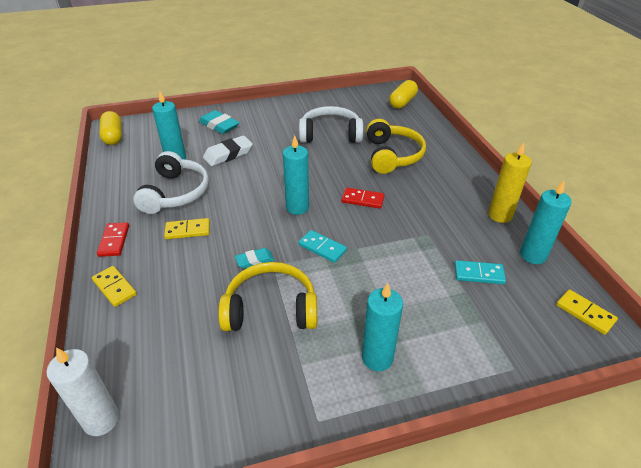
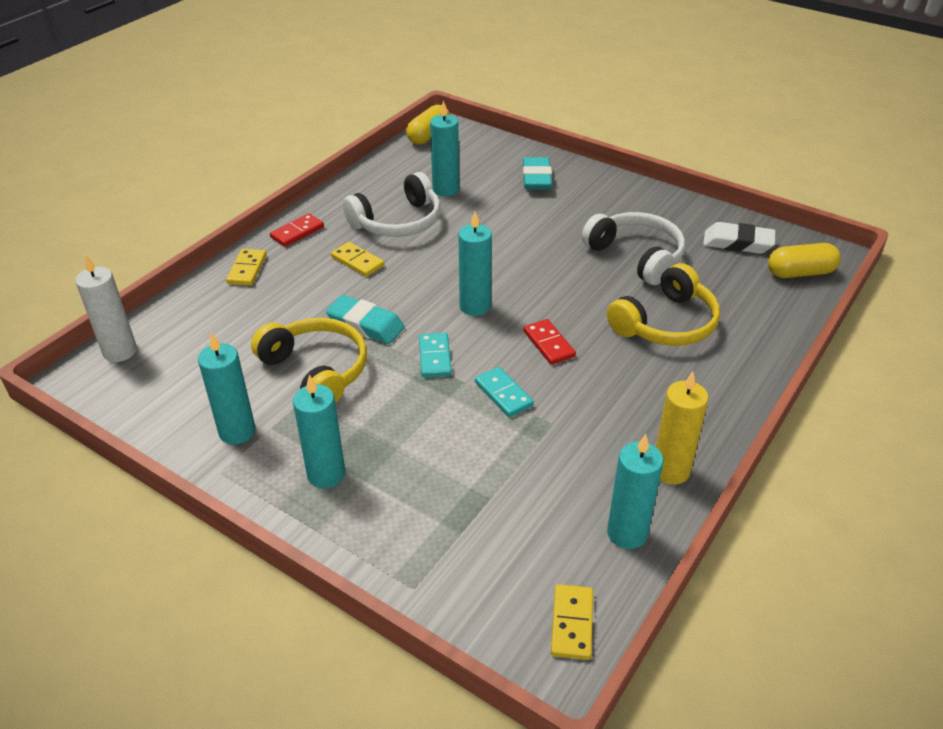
camera: 50 degrees right, 0 degrees up
(228, 154) = (497, 213): white eraser -> white eraser (737, 243)
(255, 261) = (365, 325): turquoise eraser -> turquoise eraser, size x1.66
(285, 387) = (237, 432): none -> turquoise candle
(478, 274) = (533, 497): turquoise domino -> turquoise domino (503, 394)

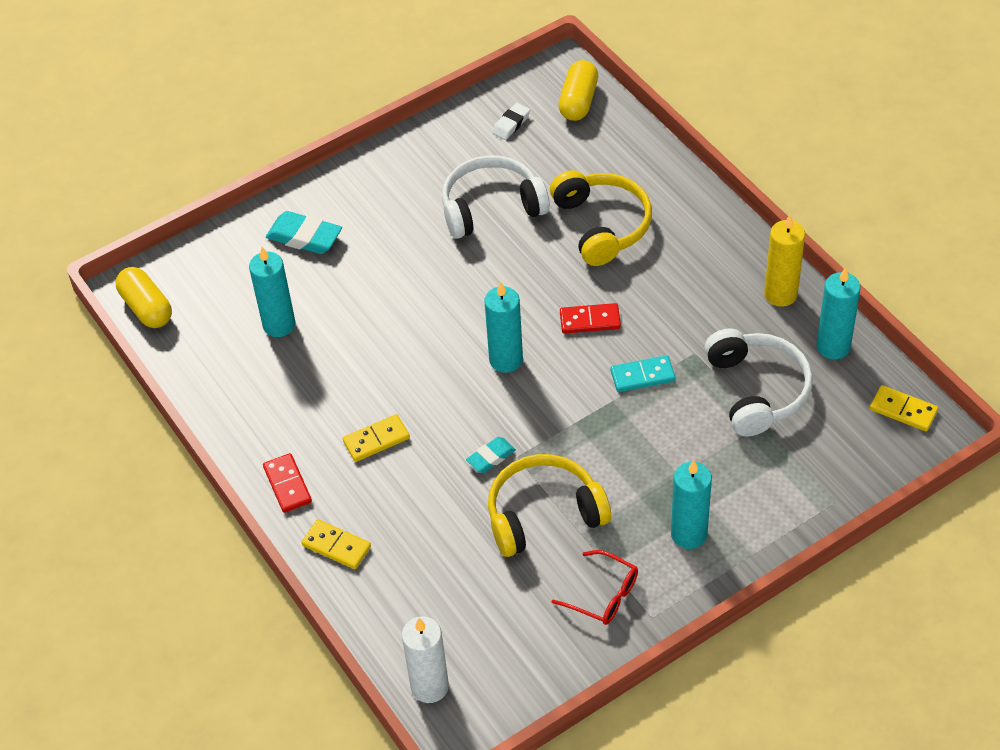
camera: 65 degrees left, 10 degrees up
(237, 432) = (603, 595): turquoise candle -> red glasses
(365, 325) = (491, 457): turquoise eraser -> turquoise eraser, size x0.60
(398, 222) = (319, 385): white headphones -> white headphones (757, 390)
(435, 357) = (568, 413): turquoise domino -> none
(737, 243) = (511, 124): white eraser -> white eraser, size x0.60

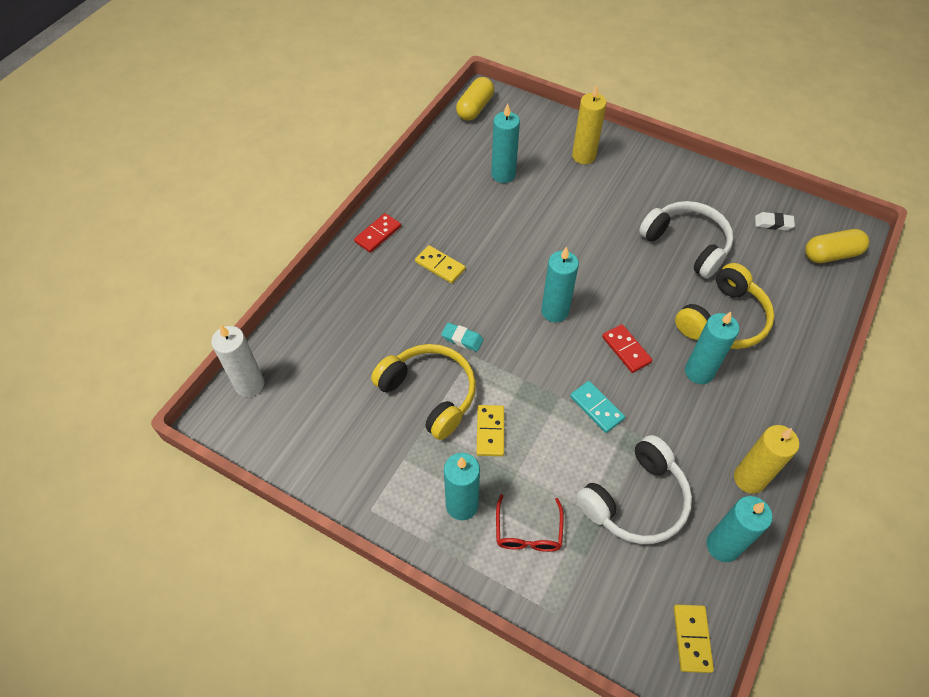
camera: 60 degrees right, 5 degrees up
(304, 237) = (583, 156): turquoise eraser -> yellow candle
(336, 546) = (342, 281): yellow domino -> yellow domino (490, 431)
(603, 595) = (375, 465): red glasses -> red glasses (528, 532)
(649, 275) = (699, 372): none -> turquoise candle

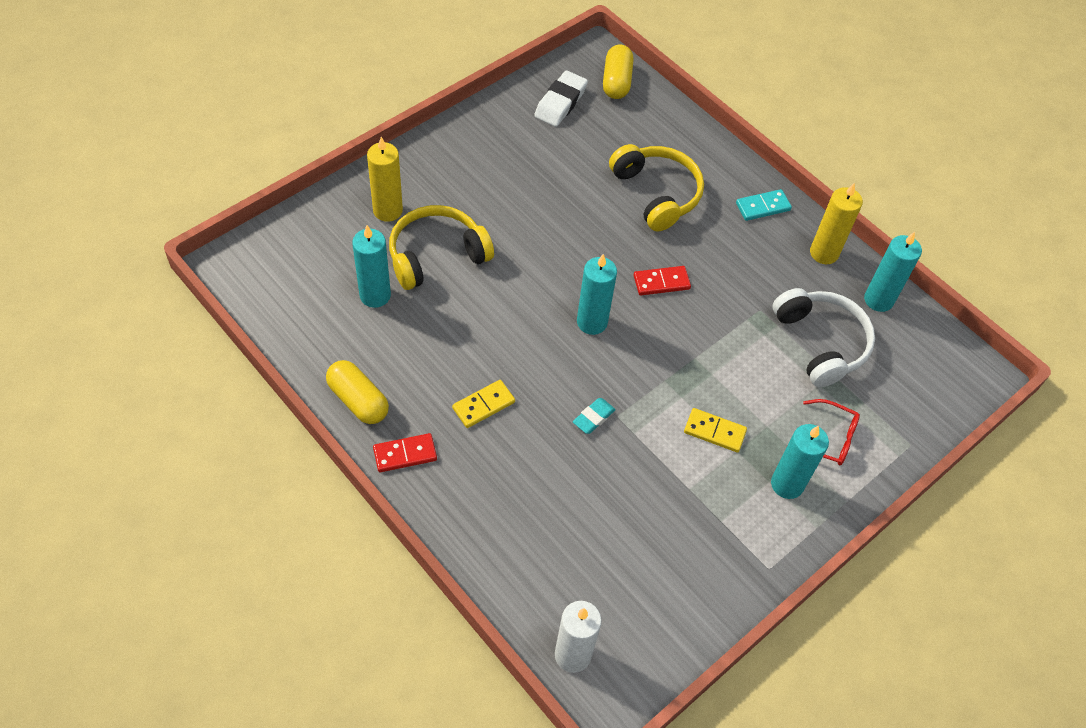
camera: 75 degrees left, 0 degrees up
(378, 234) = (405, 454): red domino -> red domino turned 75 degrees counterclockwise
(429, 394) = (651, 471): yellow headphones -> yellow headphones (436, 255)
(475, 108) = (245, 283): yellow capsule -> yellow capsule (358, 400)
(596, 408) = (717, 333): turquoise domino -> turquoise domino (763, 207)
(687, 244) = (555, 179): white headphones -> none
(692, 638) = (950, 357): yellow domino -> none
(699, 372) = (707, 238): turquoise candle -> none
(773, 223) = (560, 103): white eraser -> white eraser, size x1.66

